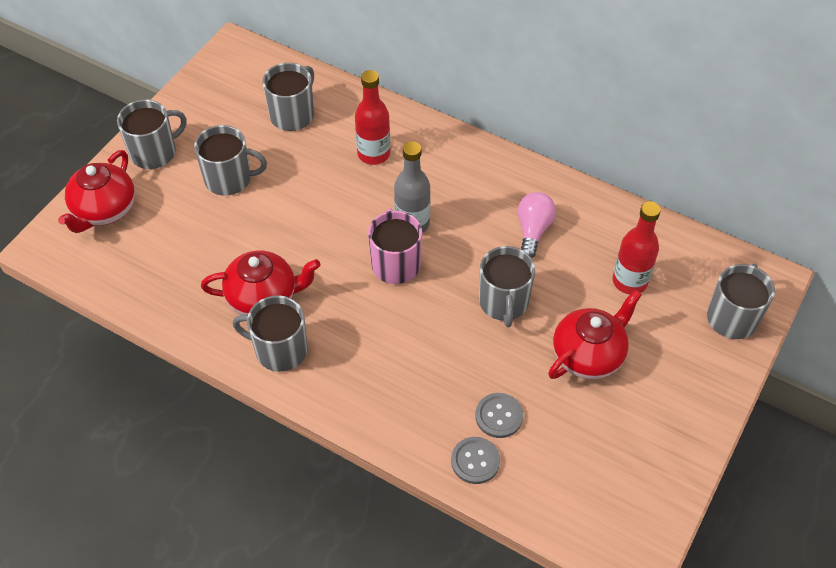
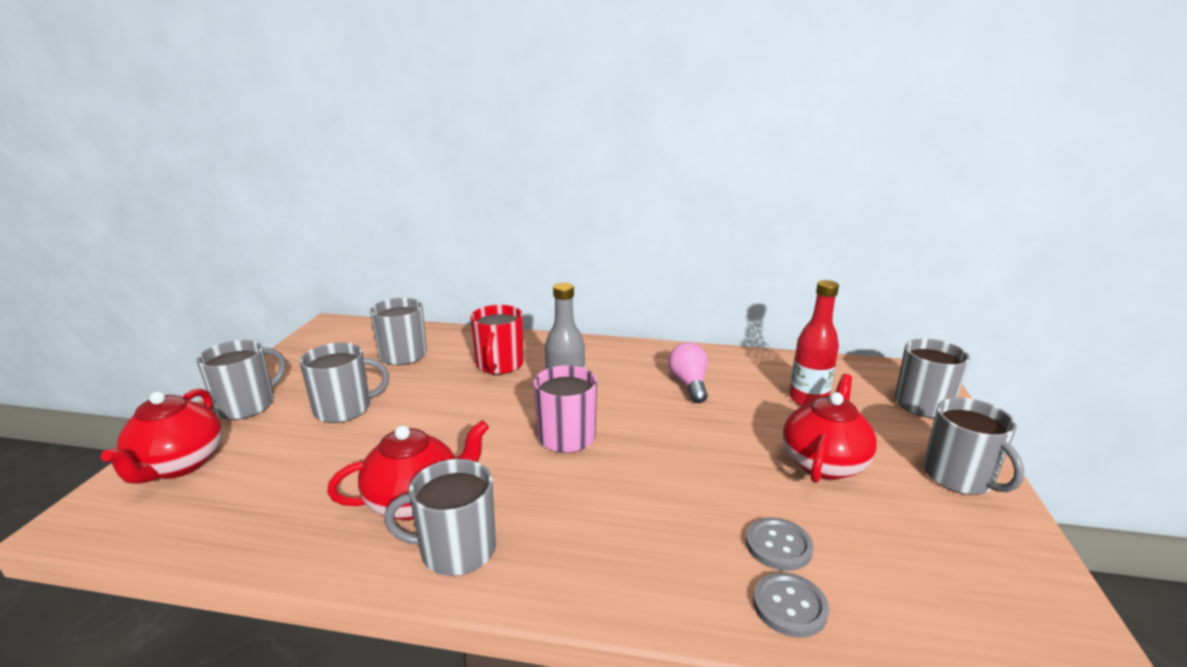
camera: 20 degrees left, 30 degrees down
(373, 154) = (499, 364): red bottle -> red mug
(503, 302) = (702, 441): grey mug -> grey mug (959, 477)

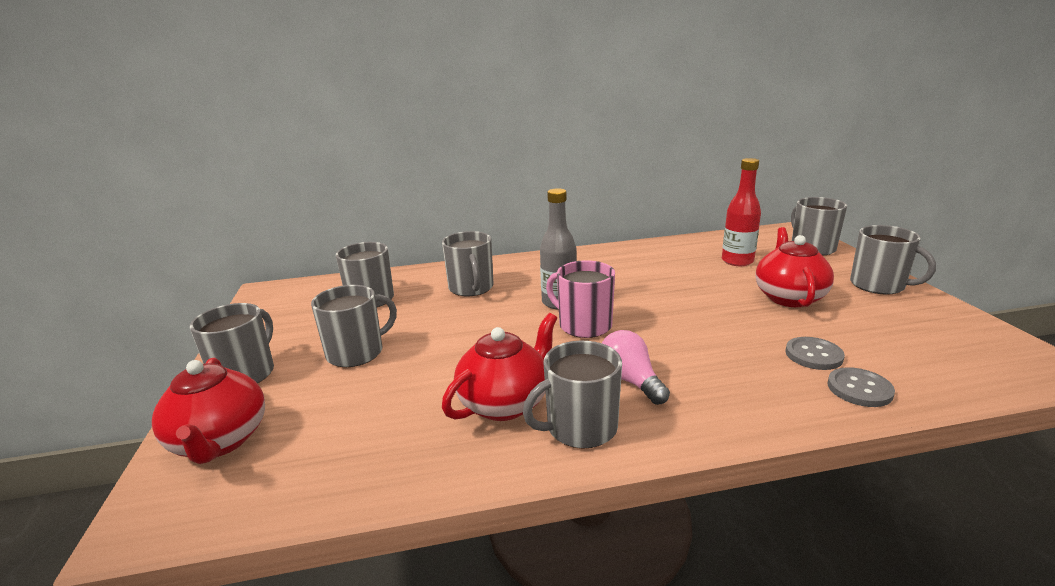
camera: 20 degrees left, 0 degrees up
(499, 364) = (471, 288): red mug -> grey mug
(689, 384) = (643, 269): pink light bulb -> pink light bulb (630, 381)

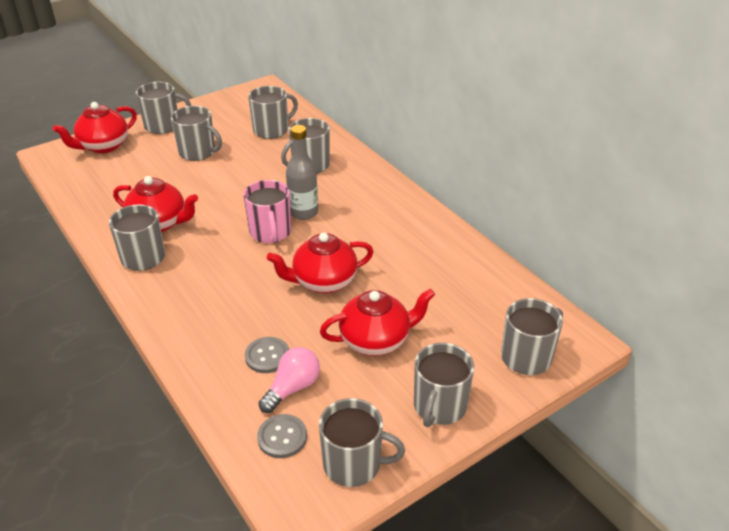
camera: 65 degrees right, 15 degrees up
(584, 325) = (270, 232): pink mug -> pink mug turned 150 degrees clockwise
(630, 381) = (199, 268): pink light bulb -> pink light bulb (292, 388)
(689, 308) = (323, 281): none -> red teapot
(737, 261) = (450, 301): red bottle -> none
(859, 389) = (222, 380): grey button -> grey button (282, 437)
(969, 331) = (353, 464): none -> grey mug

